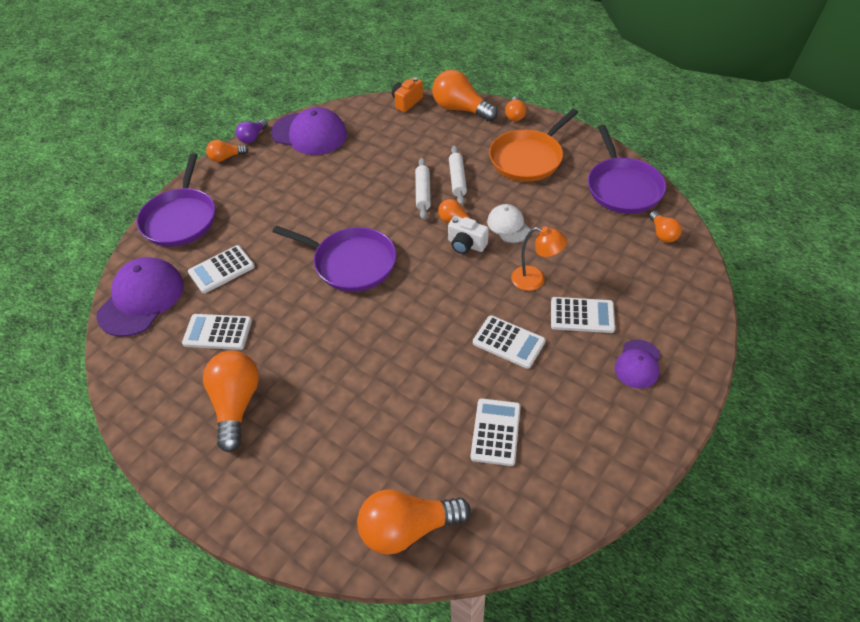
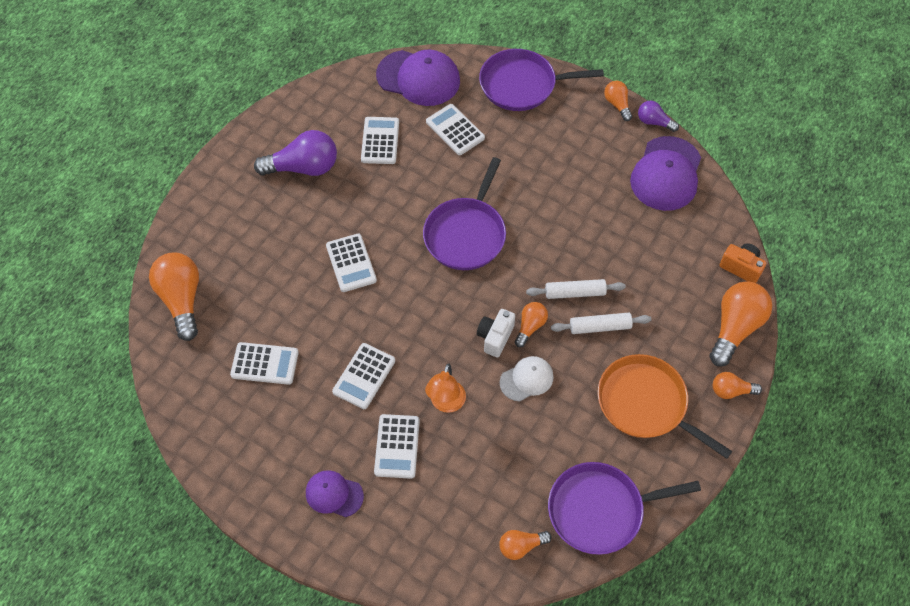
camera: 85 degrees right, 10 degrees up
(236, 404) = (303, 167): orange light bulb -> purple light bulb
(373, 355) = (351, 263): none -> white calculator

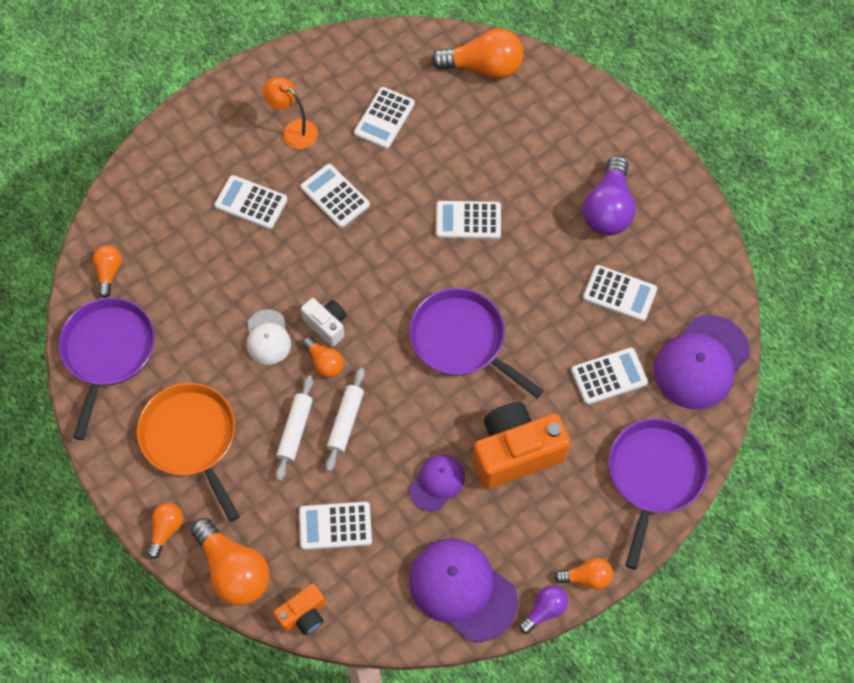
camera: 110 degrees right, 5 degrees up
(334, 494) = (229, 140): purple cap -> purple cap (437, 483)
(446, 404) = (275, 257): orange lamp -> orange lamp (294, 130)
(545, 171) = (515, 453): none -> orange camera
(646, 404) = (191, 439): orange pan -> orange pan turned 90 degrees counterclockwise
(663, 270) = (335, 526): none -> white calculator

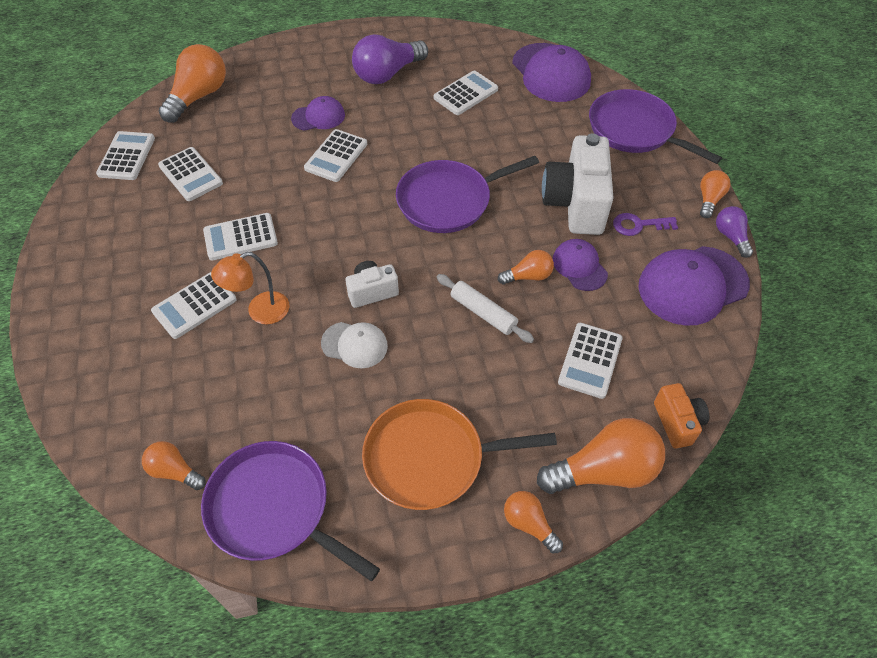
camera: 65 degrees left, 10 degrees down
(294, 130) = (144, 243): orange lamp -> orange lamp (260, 312)
(295, 430) = (471, 357): white rolling pin -> none
(324, 362) = (411, 307): orange light bulb -> orange light bulb (528, 276)
(512, 180) = (318, 117): none -> purple cap
(515, 453) = (575, 204): orange camera -> white camera
(516, 519) = (638, 225): none -> purple key
(608, 209) = (387, 74): purple light bulb -> purple light bulb turned 105 degrees clockwise
(609, 376) = (535, 124): white calculator -> white calculator (126, 156)

